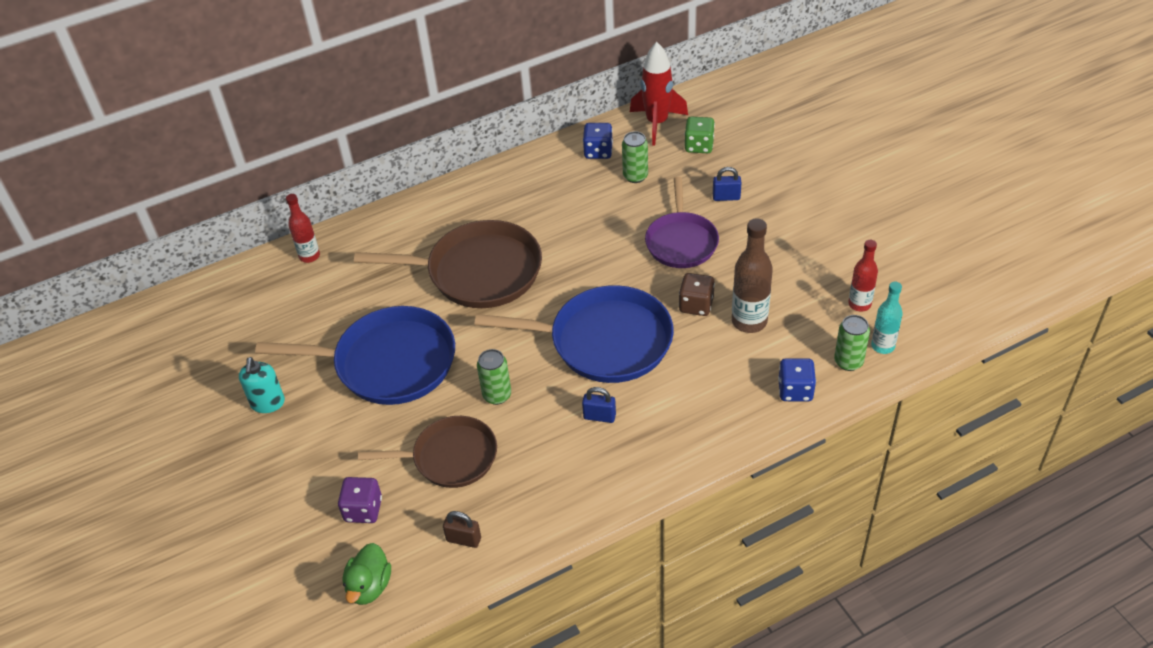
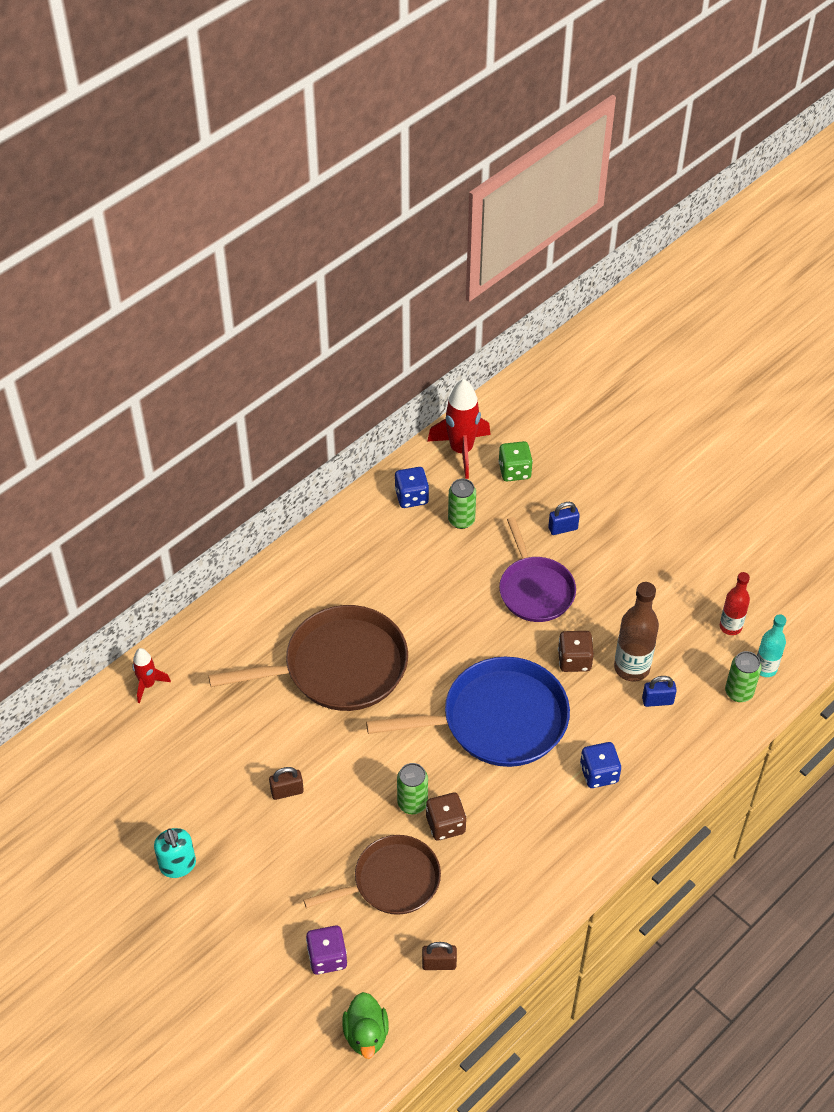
camera: 20 degrees left, 5 degrees up
(309, 256) = (148, 684): red bottle -> red rocket
(389, 363) = (287, 791): blue pan -> brown padlock
(520, 419) = (445, 824): none -> brown dice
(599, 416) = (522, 803): blue padlock -> blue padlock (657, 701)
(795, 390) = (699, 734): blue dice -> blue dice (599, 773)

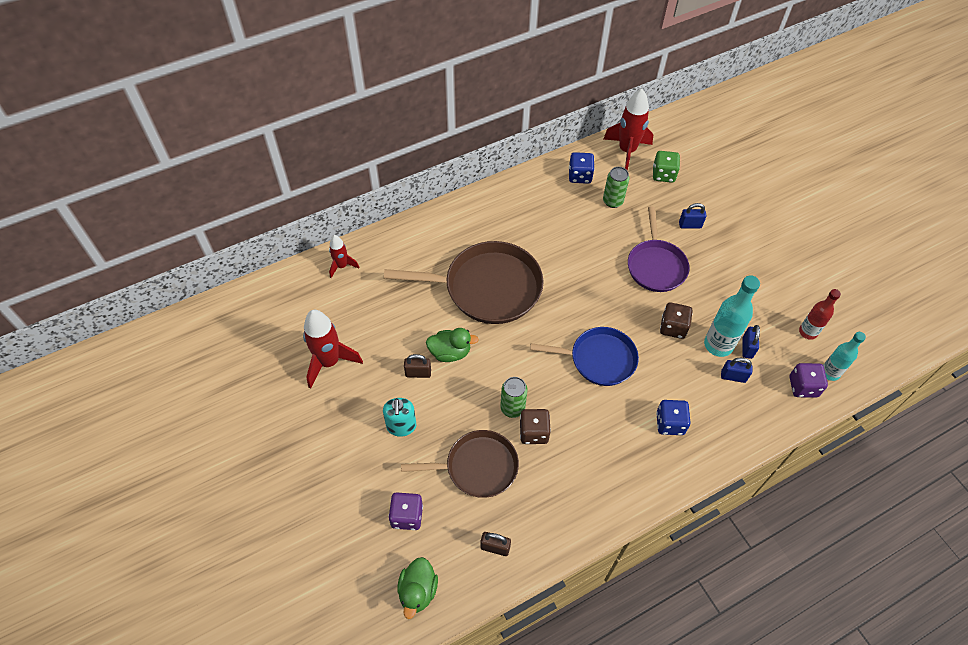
camera: 15 degrees right, 5 degrees up
(174, 806) = (329, 362): none -> red rocket
(178, 865) = (316, 409): turquoise soap dispenser -> turquoise soap dispenser (401, 426)
(318, 757) = (450, 352): none -> green duck
(498, 720) = (599, 359): blue pan -> blue pan, size x0.65
(631, 668) = (718, 345): brown bottle -> turquoise bottle
(665, 663) = (747, 348): none -> blue padlock
(739, 692) = (803, 386): green can -> purple dice

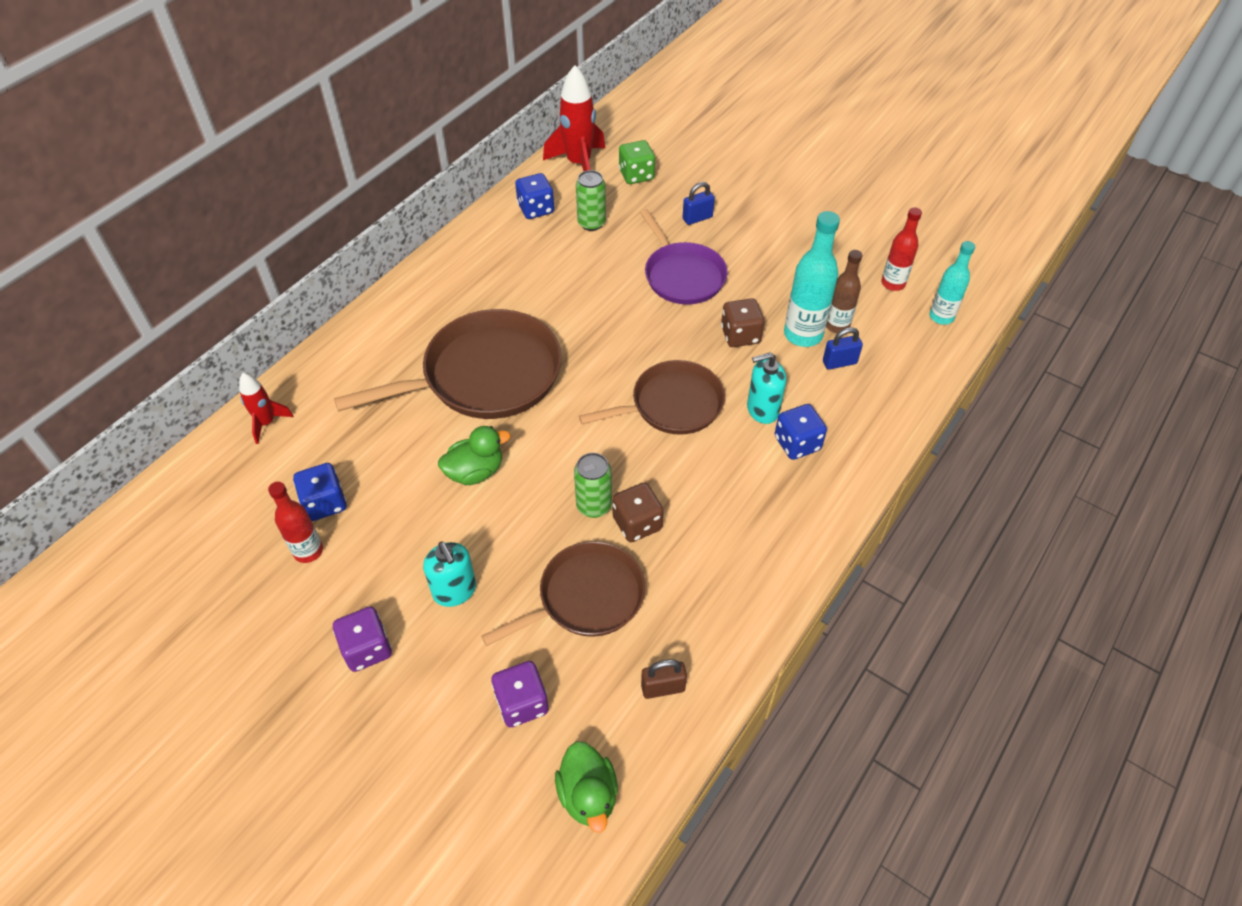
camera: 25 degrees left, 5 degrees down
(329, 362) = (308, 551): red rocket -> red bottle
(352, 334) = (325, 503): none -> blue dice
(418, 373) = (444, 514): brown padlock -> none
(599, 359) = (672, 405): blue pan -> brown pan
(659, 389) = (762, 410): none -> turquoise soap dispenser
(747, 348) = (837, 325): blue padlock -> brown bottle
(803, 386) = (921, 343): purple dice -> purple dice (367, 649)

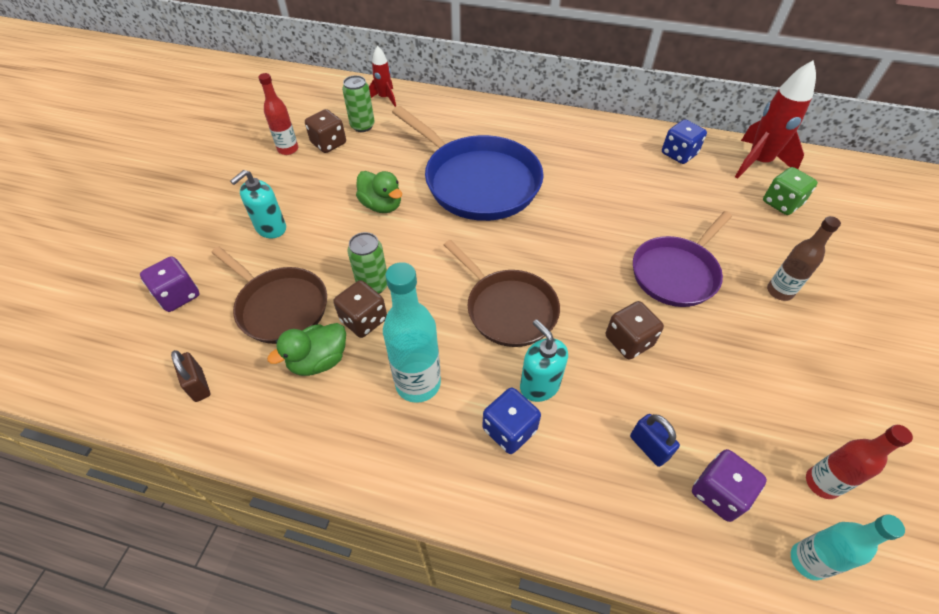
camera: 70 degrees right, 0 degrees up
(325, 503) = (328, 143): blue dice -> brown dice
(367, 649) = (216, 201): purple dice -> purple dice (718, 493)
(485, 375) = (478, 182): brown pan -> blue pan
(588, 795) = (99, 360): green duck -> green duck (319, 361)
(591, 223) = (691, 192): green can -> green can (362, 126)
(697, 218) = (764, 263): blue padlock -> none
(803, 334) = (667, 399): turquoise bottle -> turquoise bottle (418, 383)
(837, 325) = (704, 432): brown bottle -> brown bottle (779, 291)

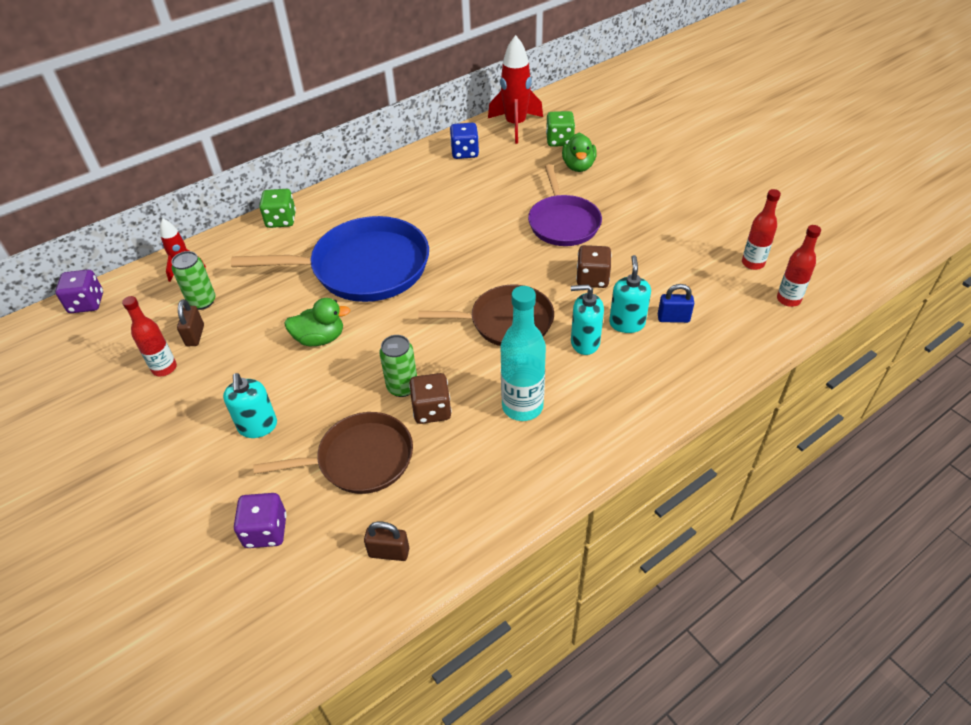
camera: 50 degrees left, 5 degrees down
(319, 361) = (444, 457): green duck -> green duck (578, 166)
(328, 143) = (195, 335): brown dice -> brown padlock
(479, 109) = (281, 220): none -> green dice
(509, 429) = (604, 377): blue dice -> none
(599, 407) = (627, 323): none -> turquoise soap dispenser
(718, 493) = (725, 307): purple dice -> purple dice (86, 303)
(779, 291) = (622, 190): brown bottle -> none
(807, 561) = (788, 299): turquoise bottle -> red bottle

